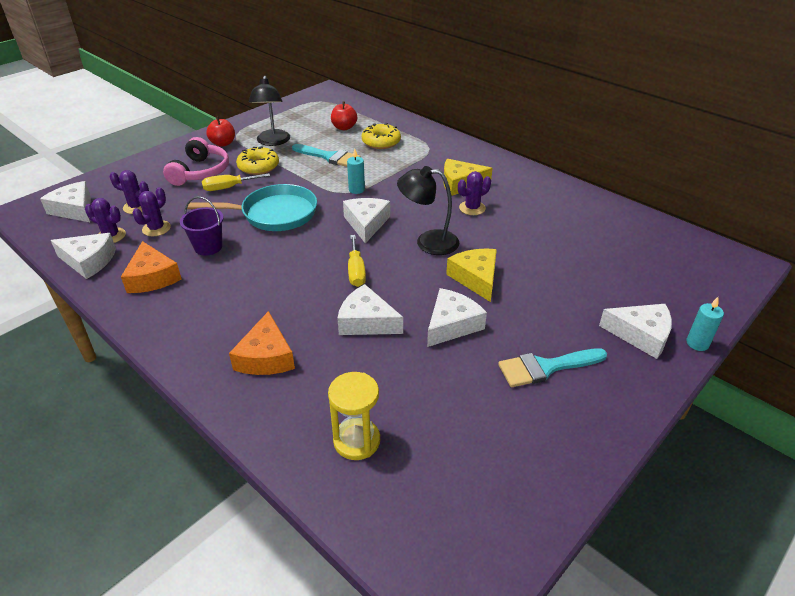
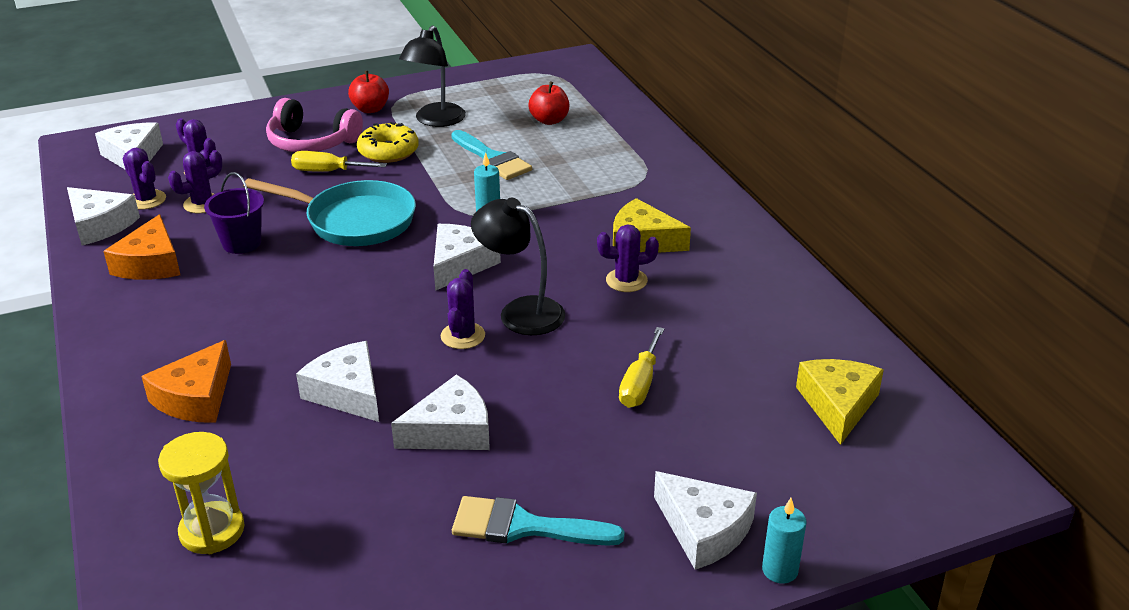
camera: 25 degrees right, 5 degrees down
(200, 172) = (311, 142): pink headphones -> pink headphones turned 75 degrees clockwise
(356, 271) = (391, 324): yellow screwdriver -> yellow screwdriver (640, 384)
(381, 142) = (582, 153): yellow donut -> none
(407, 266) = (463, 336): none -> purple cactus
(476, 278) = (540, 379): yellow cheese -> yellow cheese (838, 405)

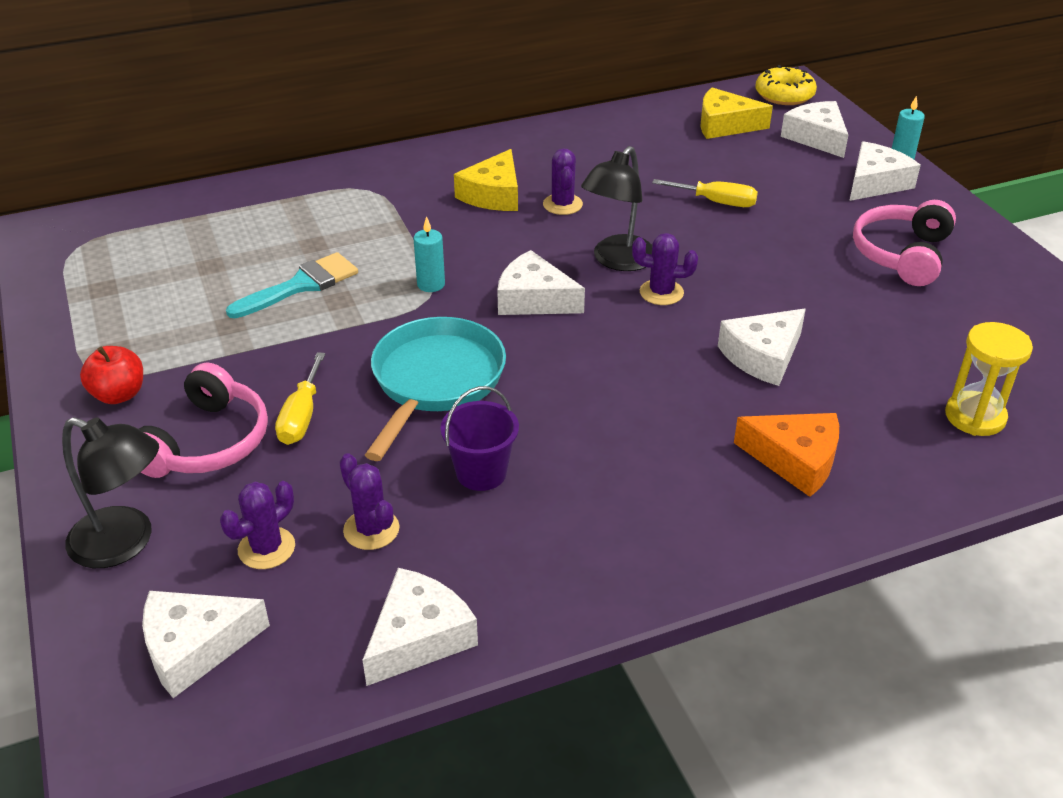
camera: 90 degrees left, 5 degrees up
(146, 200) = (349, 596): purple cactus -> none
(151, 263) = (529, 554): orange cheese -> none
(388, 151) = (257, 368): yellow donut -> yellow donut (784, 95)
(435, 120) = (179, 333): black lamp -> black lamp (125, 543)
(451, 430) = (801, 293): white cheese -> white cheese (816, 137)
(524, 526) = (902, 254): turquoise brush -> pink headphones
(549, 120) = (213, 247): red apple -> none

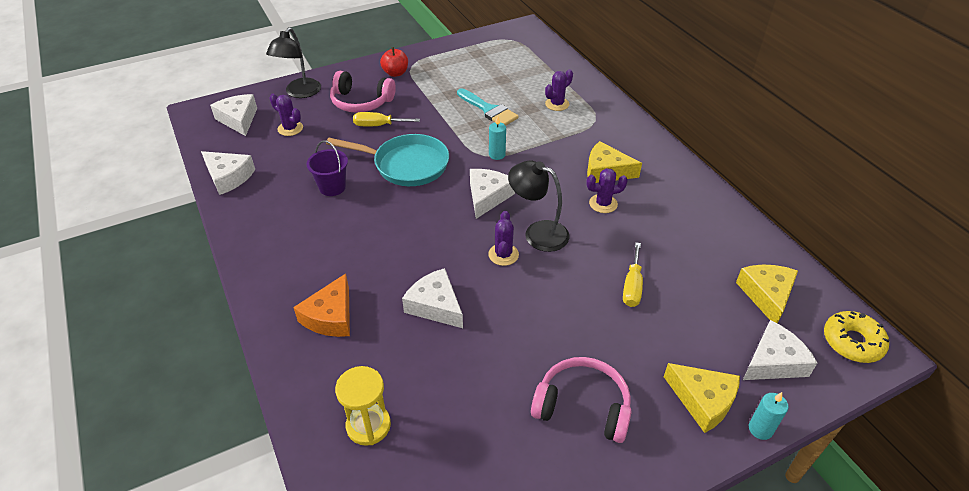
camera: 85 degrees right, 5 degrees up
(371, 529) = (297, 156): purple cactus -> purple cactus (557, 104)
(875, 183) = (703, 400): white cheese -> yellow cheese

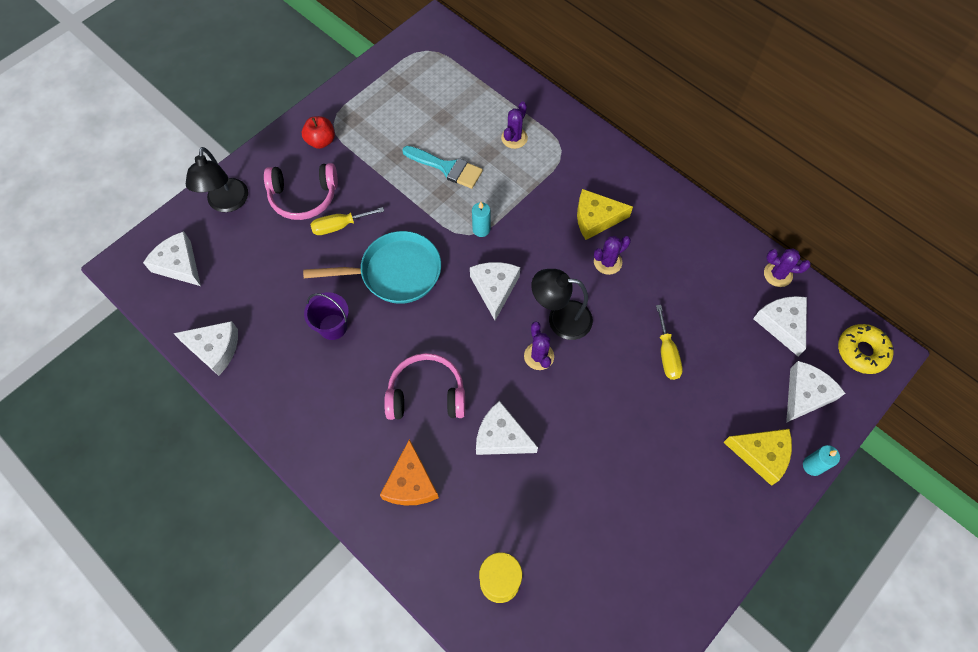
camera: 20 degrees left, 20 degrees up
(290, 128) = (245, 260): purple cactus -> purple cactus (778, 274)
(582, 406) = (668, 496): pink headphones -> pink headphones (426, 394)
(766, 295) = (782, 324): yellow cheese -> white cheese

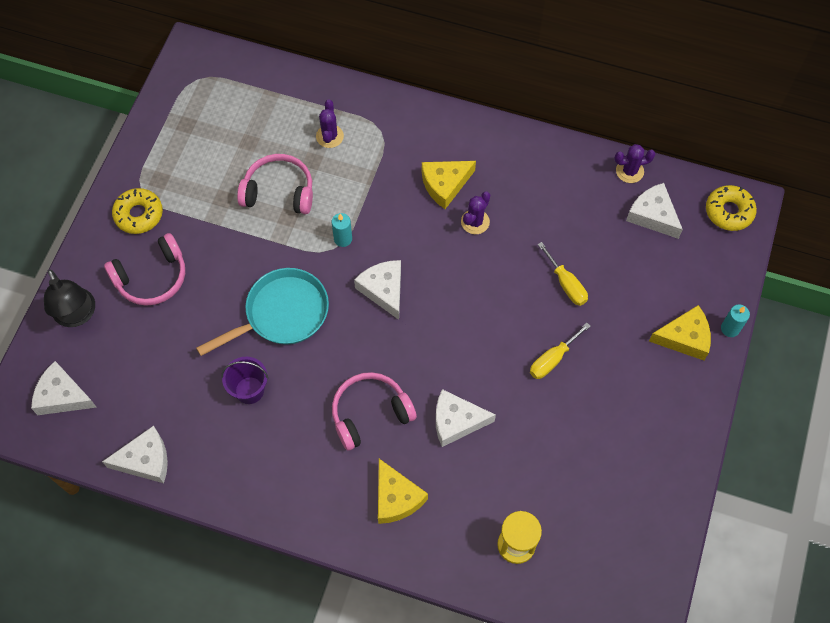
camera: 25 degrees left, 0 degrees up
(321, 141) = (139, 214): red apple -> yellow donut
(339, 226) = (203, 291): yellow screwdriver -> yellow screwdriver (552, 359)
(410, 483) = (396, 498): orange cheese -> yellow cheese
(446, 168) = (279, 192): turquoise brush -> pink headphones
(539, 356) = (454, 335): purple cactus -> none
(560, 318) = (457, 292): black lamp -> none
(805, 394) = (698, 269): white cheese -> none

